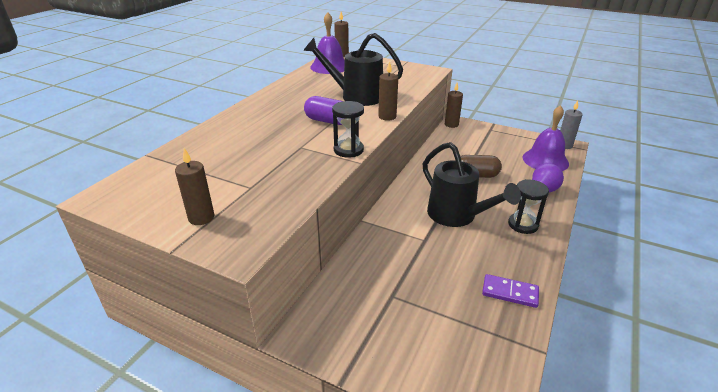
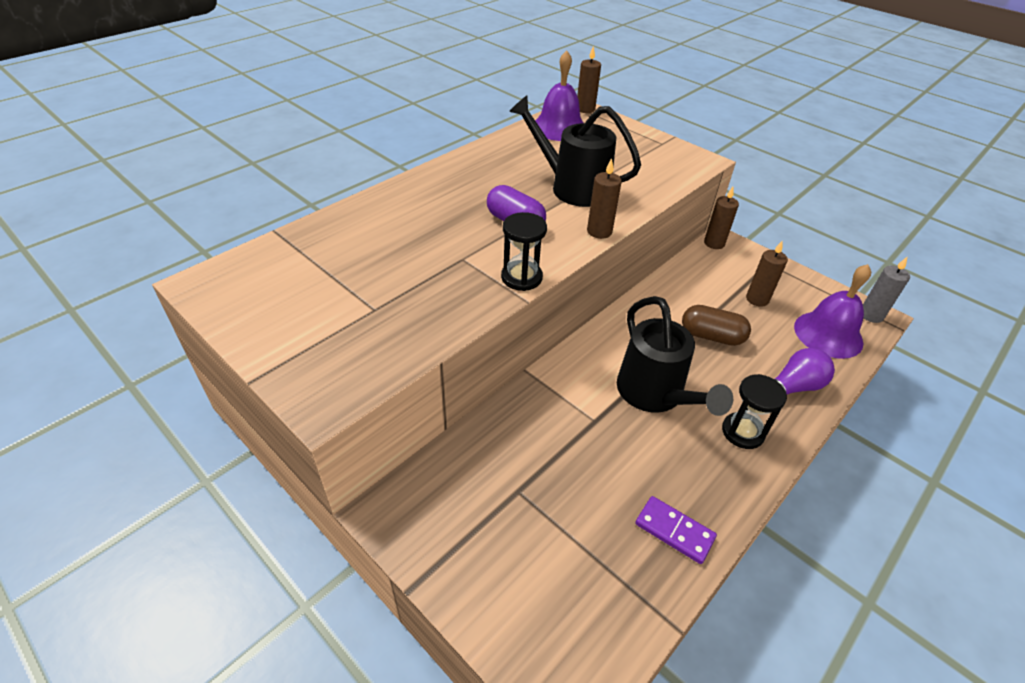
camera: 15 degrees right, 10 degrees up
(201, 218) = (300, 342): brown candle -> brown candle (757, 299)

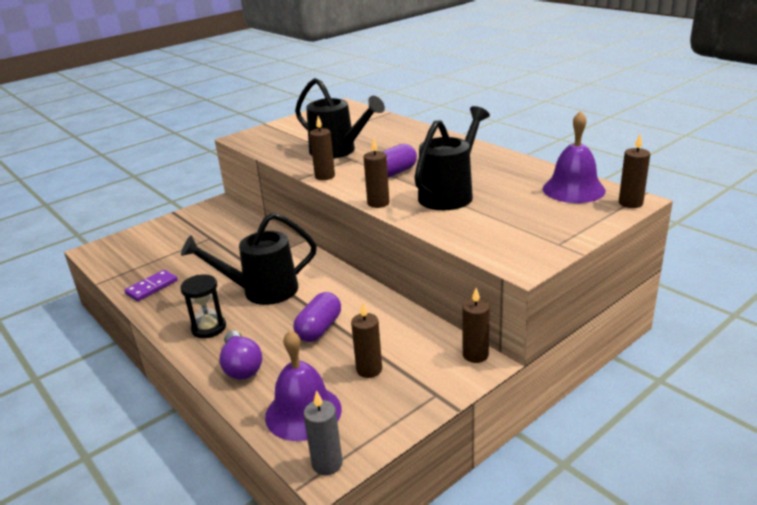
camera: 100 degrees right, 15 degrees down
(431, 272) = (338, 151): none -> black watering can
(521, 277) = (325, 176): black hourglass -> brown candle
(711, 336) = (319, 329): brown capsule -> purple capsule

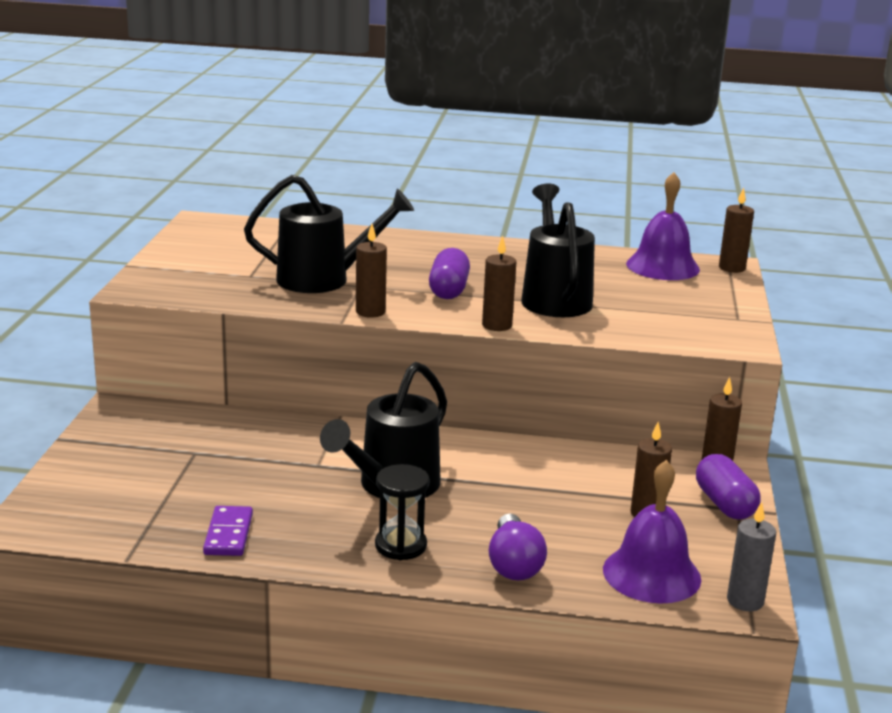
camera: 45 degrees left, 5 degrees down
(241, 366) = (514, 564): purple light bulb -> purple light bulb turned 60 degrees clockwise
(319, 329) = (531, 498): purple capsule -> purple capsule (724, 504)

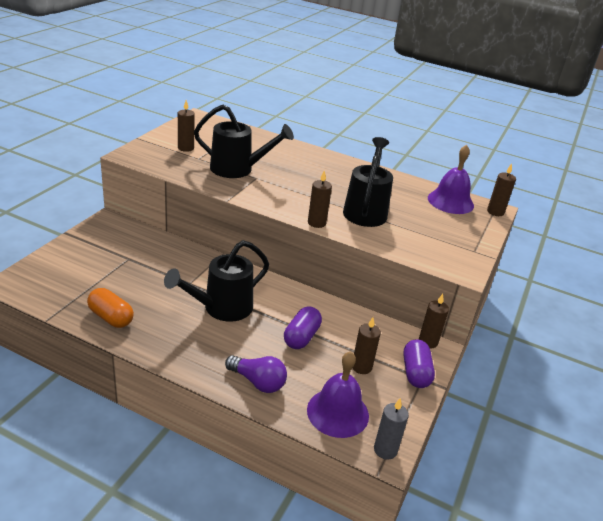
camera: 15 degrees right, 10 degrees up
(228, 534) = (111, 317): purple domino -> orange capsule
(370, 312) = (248, 197): brown candle -> brown candle (186, 148)
(400, 546) = (200, 351): black hourglass -> none
(448, 290) = (305, 191): purple capsule -> purple capsule (301, 337)
(514, 564) = (258, 382): purple light bulb -> purple light bulb turned 75 degrees counterclockwise

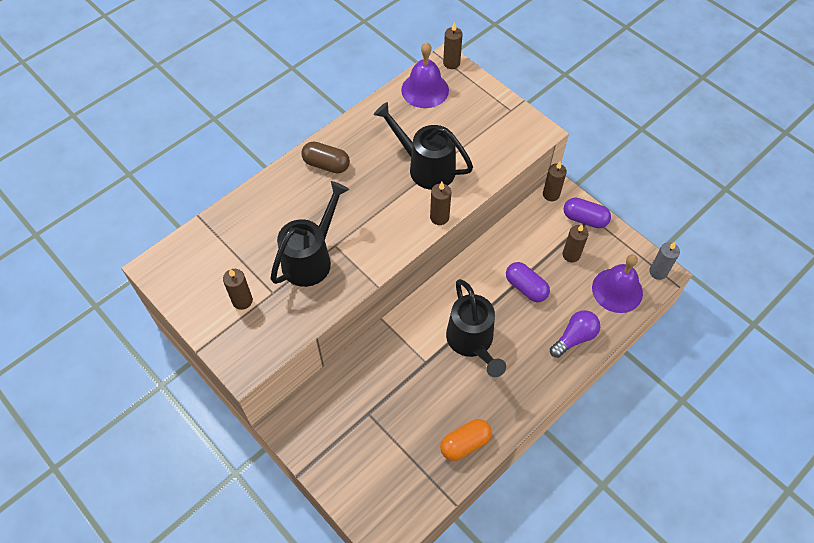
camera: 65 degrees left, 25 degrees up
(331, 166) = (326, 164): none -> brown capsule

